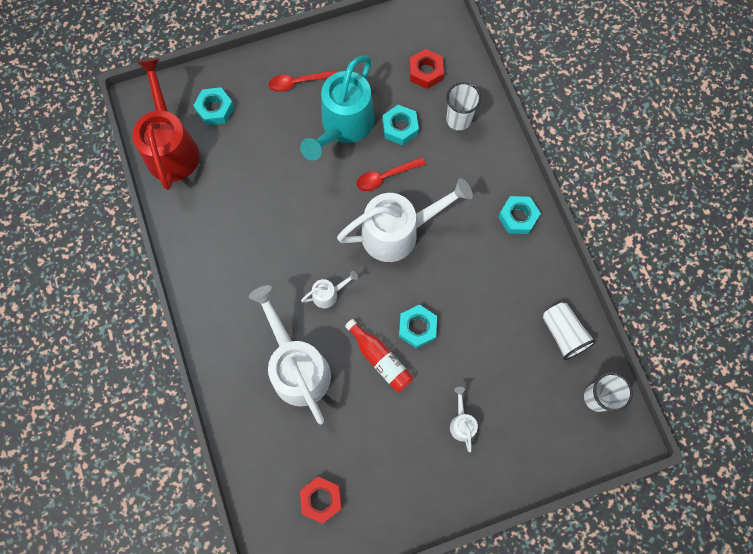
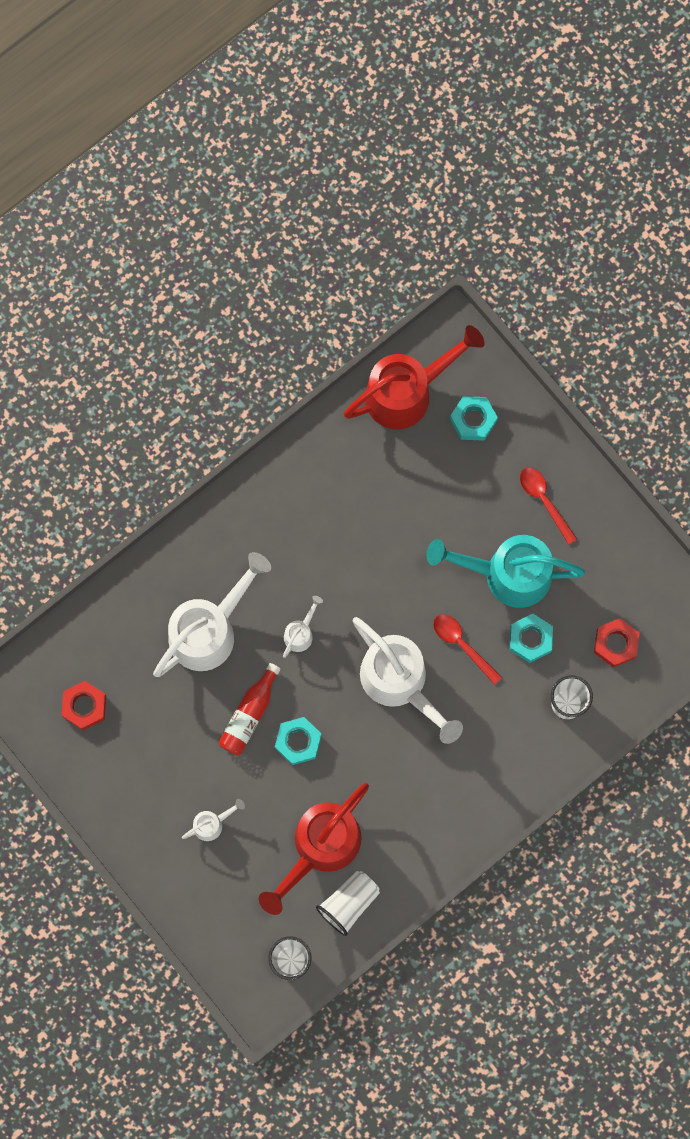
camera: 70 degrees right, 5 degrees up
(329, 294) = (301, 633): white watering can -> white watering can turned 105 degrees counterclockwise
(510, 341) = (320, 847): none -> red watering can
(517, 217) = (468, 811): turquoise nut -> none

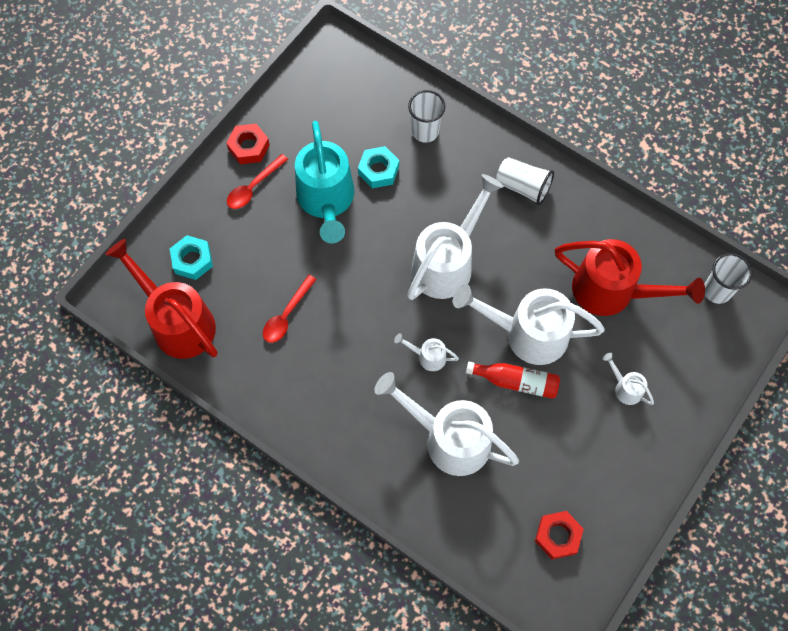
camera: 105 degrees left, 10 degrees down
(298, 742) = (527, 333): turquoise nut -> white watering can
(349, 903) = (651, 257): white cup -> white cup (523, 187)
(462, 645) = (399, 221): red spoon -> red spoon (287, 315)
(615, 644) = (364, 107): red nut -> red nut (249, 147)

